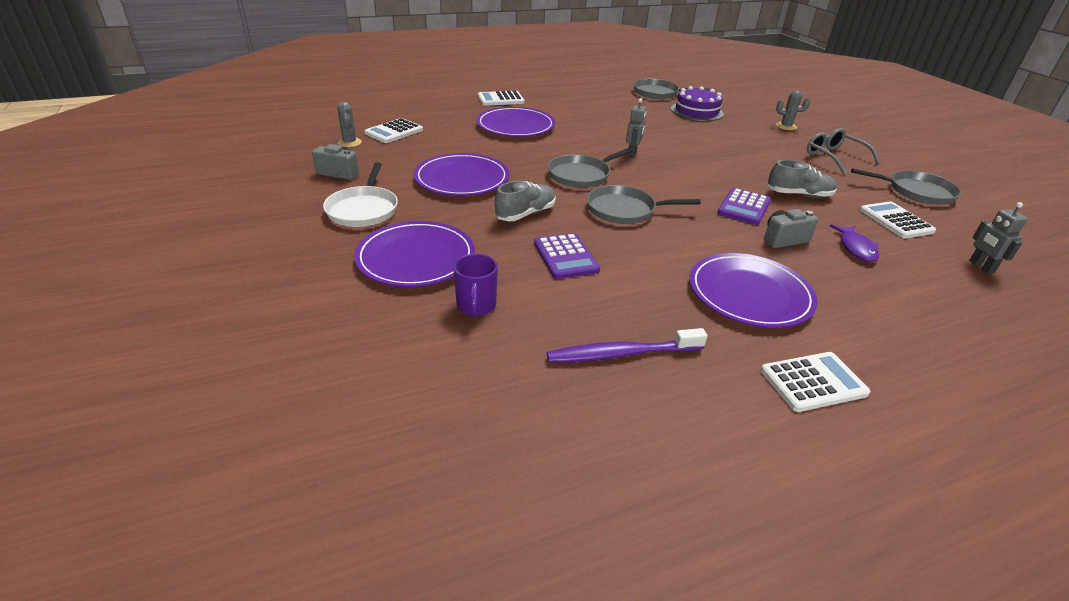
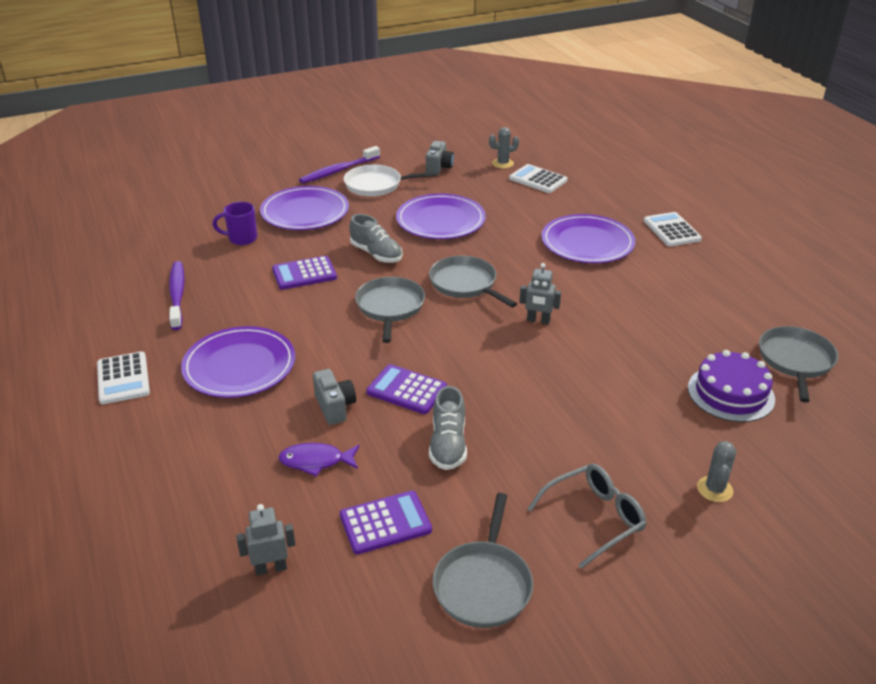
camera: 90 degrees right, 0 degrees up
(307, 234) = (338, 171): none -> purple toothbrush
(895, 221) = (385, 523): white calculator -> purple calculator

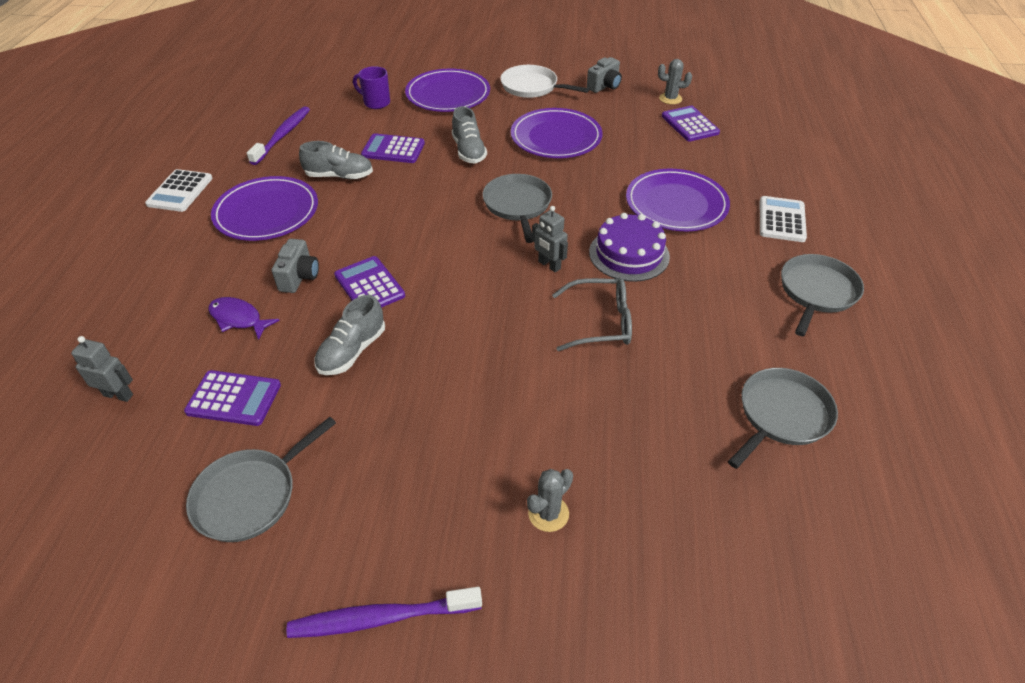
camera: 30 degrees right, 10 degrees up
(277, 312) = (339, 176): none -> grey shoe
(338, 171) = (512, 65): purple toothbrush -> purple toothbrush (381, 618)
(390, 307) = (431, 204): grey pan -> grey pan (816, 292)
(538, 179) = (689, 124): white calculator -> purple calculator
(594, 518) = (404, 483): grey glasses -> grey glasses (600, 322)
(730, 393) = (670, 419): purple cake -> purple cake (629, 254)

